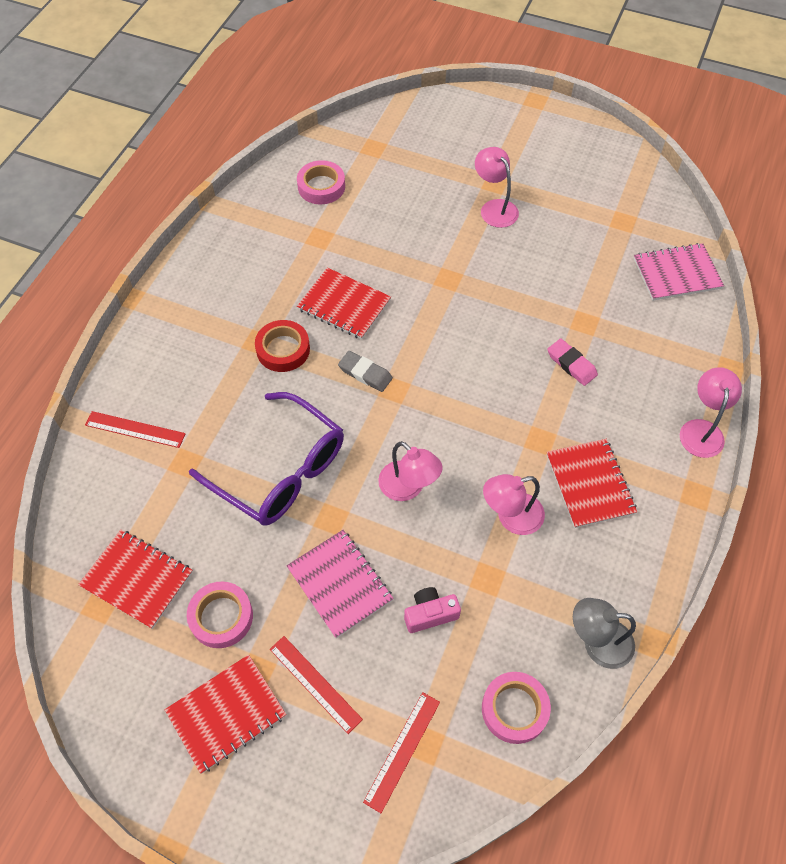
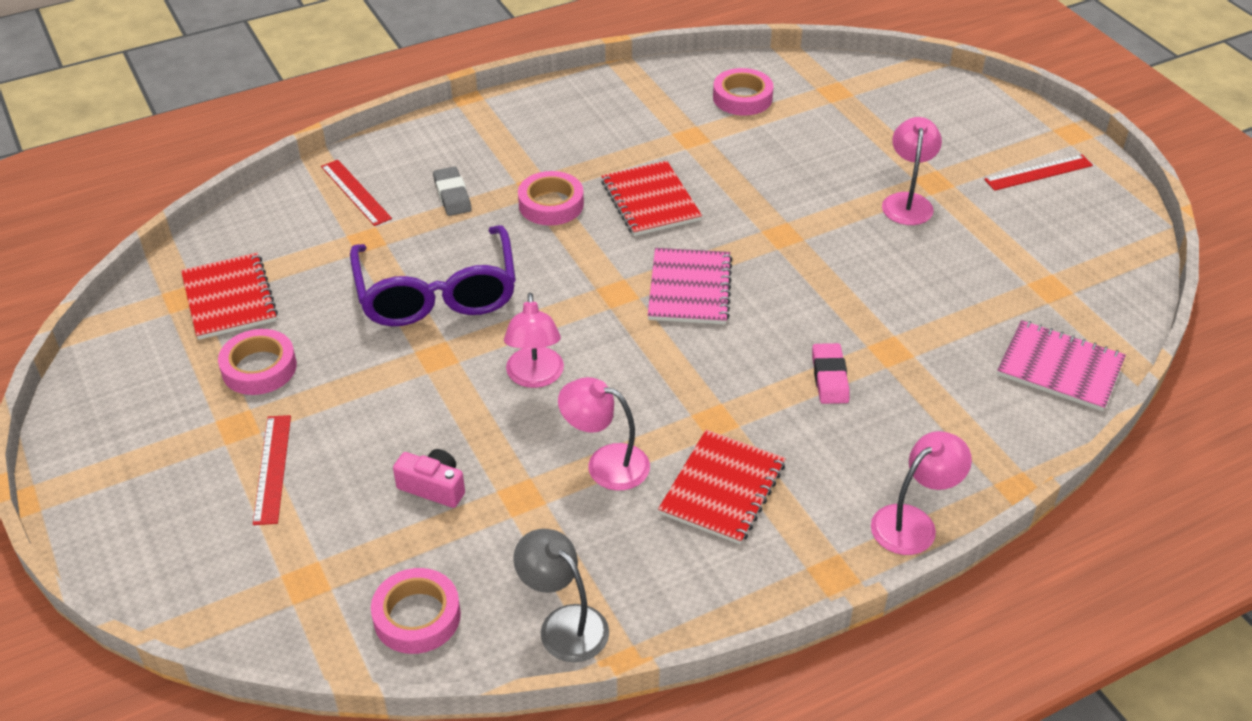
camera: 40 degrees right, 15 degrees down
(226, 713) = (179, 439): red notebook -> none
(283, 349) = (551, 204): red tape -> pink tape
(339, 584) = (383, 410): pink notebook -> pink notebook (689, 288)
(365, 373) = (604, 265): grey eraser -> grey eraser (452, 195)
(402, 751) = (280, 572): red ruler -> red ruler (1038, 173)

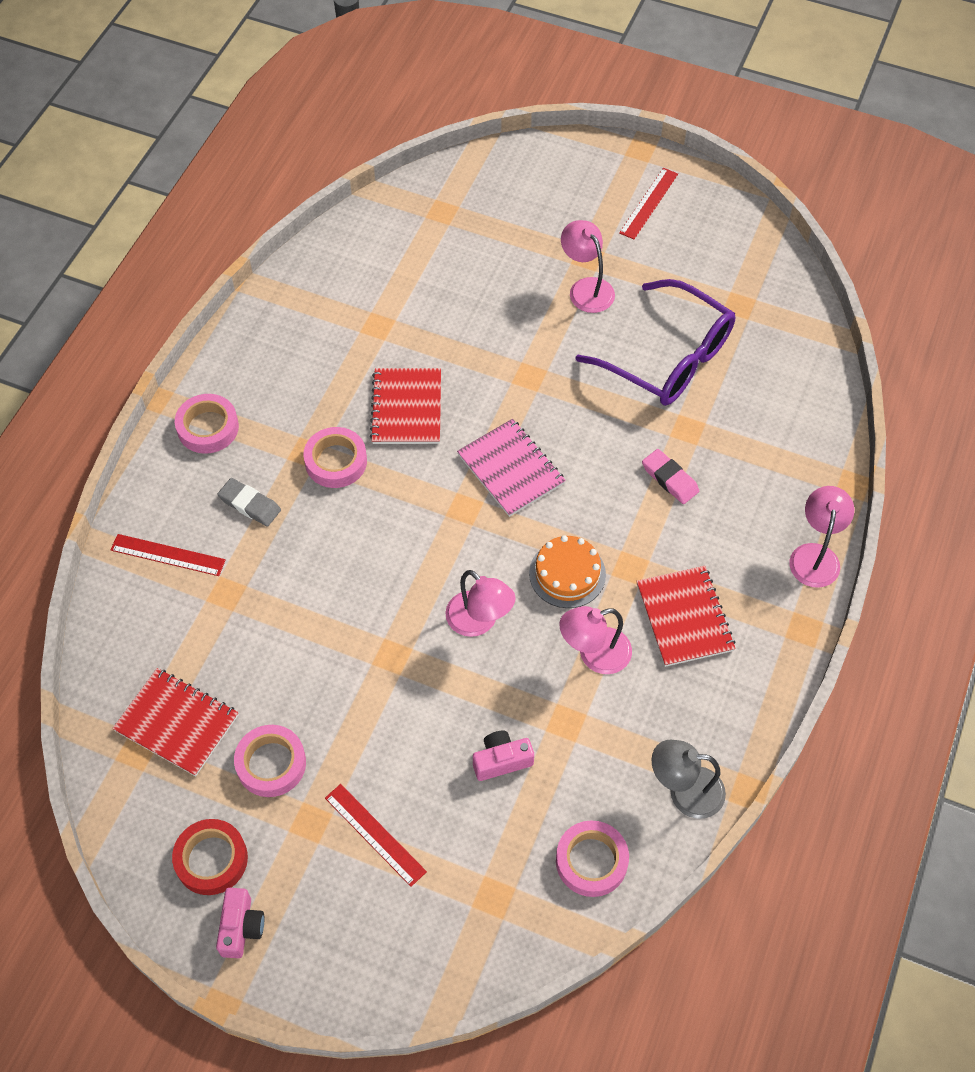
camera: 40 degrees left, 15 degrees up
(102, 460) = (241, 927): none -> pink camera
(140, 401) = (211, 859): none -> red tape
(437, 294) = (335, 603): purple glasses -> purple glasses (668, 358)
(650, 201) = (407, 408): red notebook -> red notebook turned 60 degrees clockwise
(651, 390) = (567, 574): none -> orange cake
(742, 98) = (379, 261): pink tape -> pink tape (208, 428)
(1060, 368) = (798, 370): pink notebook -> none

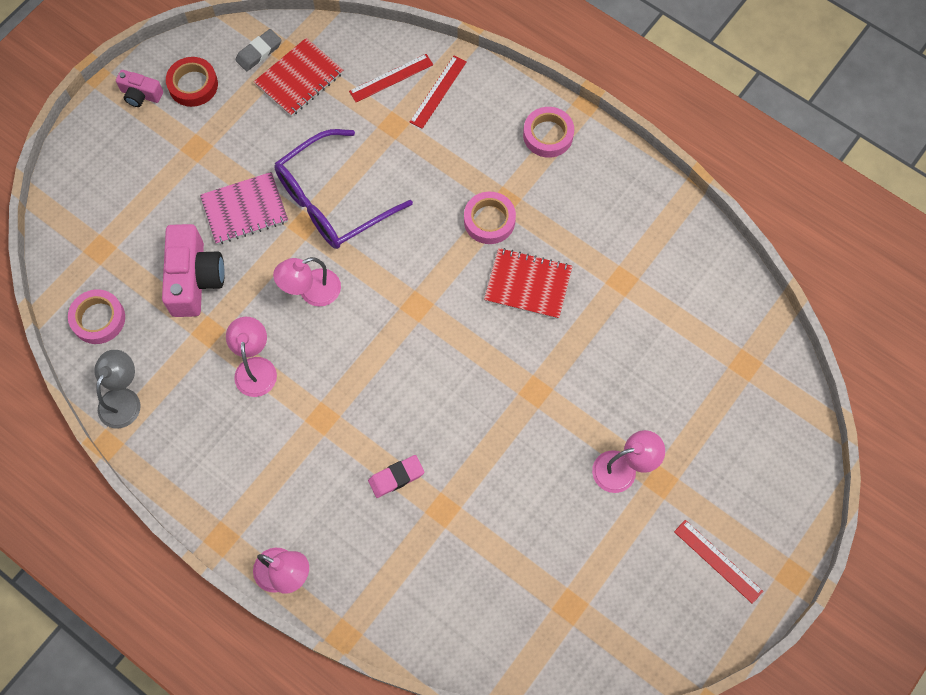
camera: 105 degrees right, 10 degrees up
(250, 504) = (466, 152): grey eraser -> grey eraser (259, 52)
(271, 764) = (247, 131): pink tape -> none
(375, 834) = (172, 185): red ruler -> red ruler (391, 78)
(501, 760) = (195, 279): pink camera -> pink camera, size x1.87
(510, 469) = (443, 351): pink notebook -> pink notebook (244, 209)
(567, 574) = (332, 367): orange cake -> none
(668, 358) = (524, 518): purple glasses -> purple glasses (332, 201)
(684, 617) = (264, 446): red notebook -> none

